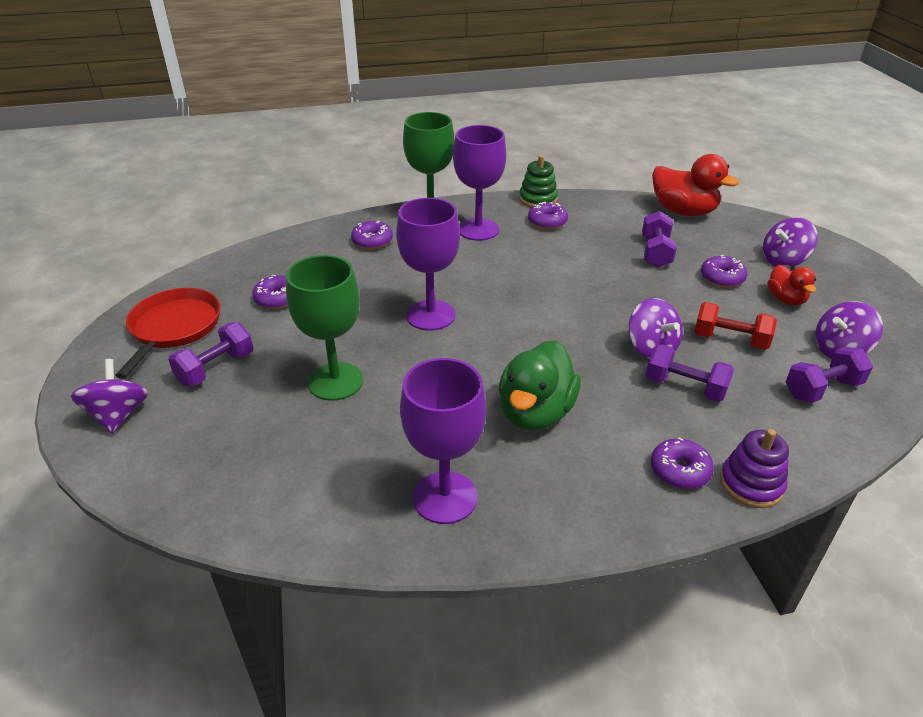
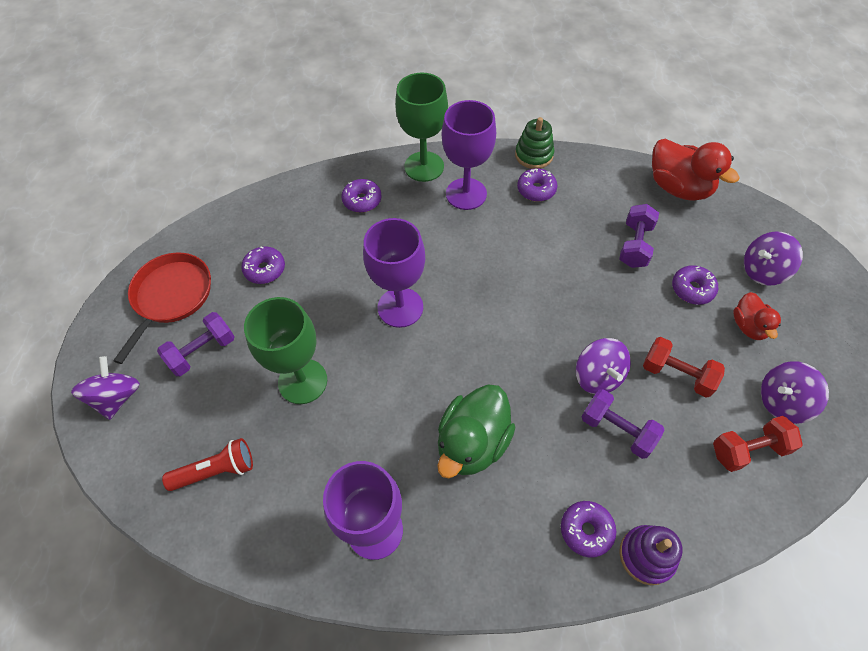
camera: 10 degrees right, 20 degrees up
(247, 466) = (216, 471): none -> red flashlight
(822, 389) = (748, 449): purple dumbbell -> red dumbbell

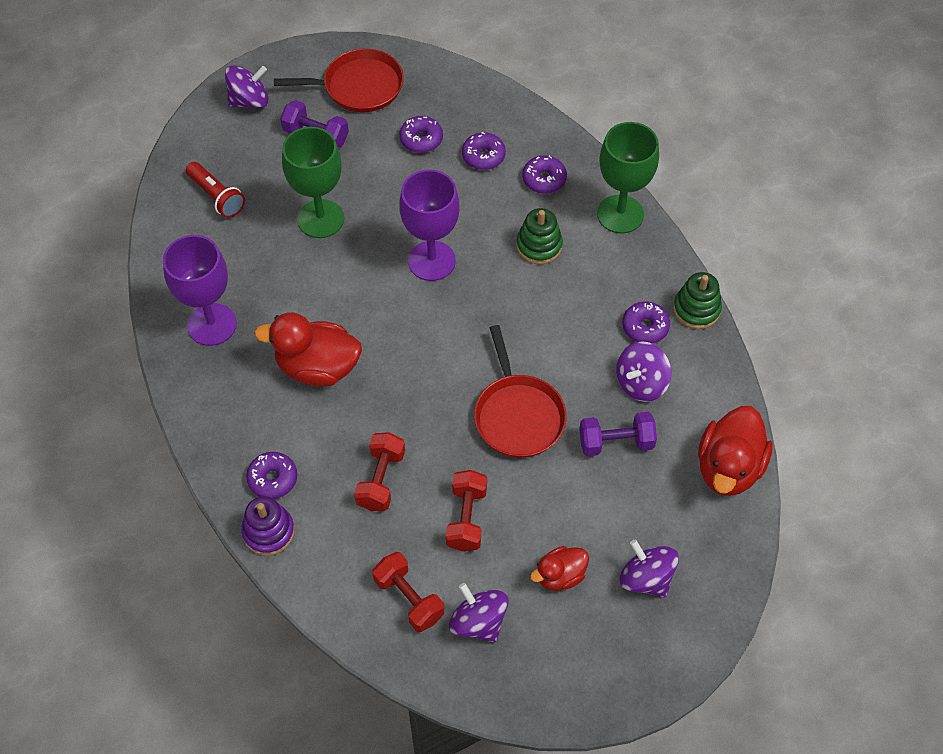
camera: 65 degrees right, 0 degrees up
(426, 227) = (539, 246): none -> green stacking toy
(466, 194) = (603, 265): purple goblet -> none
(472, 443) = (317, 367): green duck -> red duck
(586, 300) = (518, 415): none -> red pan
(598, 376) = (432, 449): purple spinning top -> purple spinning top (641, 383)
(617, 430) = (381, 480): purple dumbbell -> red dumbbell
(692, 289) = (583, 511): purple donut -> purple donut (483, 156)

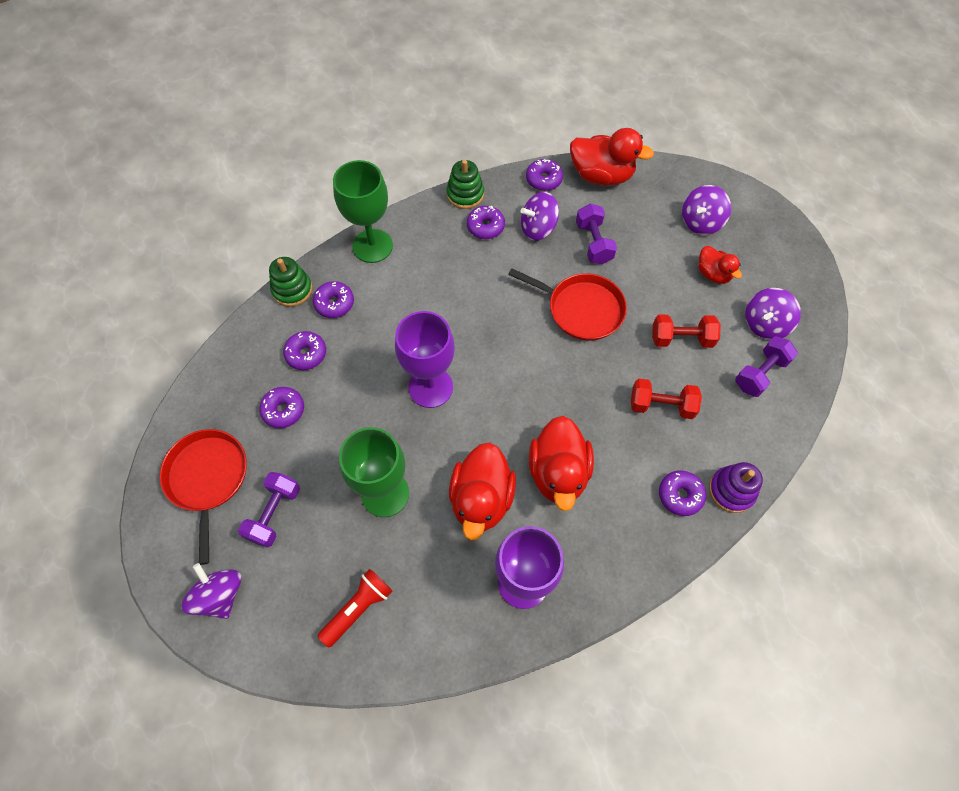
camera: 95 degrees left, 5 degrees up
(301, 297) = (481, 499): none -> red duck
(409, 598) = (760, 373): red dumbbell -> purple dumbbell
(518, 415) = (581, 309): red pan -> red pan turned 45 degrees clockwise
(539, 246) = (409, 303): green stacking toy -> green stacking toy (292, 290)
(641, 383) = (538, 228): purple spinning top -> purple spinning top turned 120 degrees clockwise
(721, 398) = (543, 179): none -> purple donut

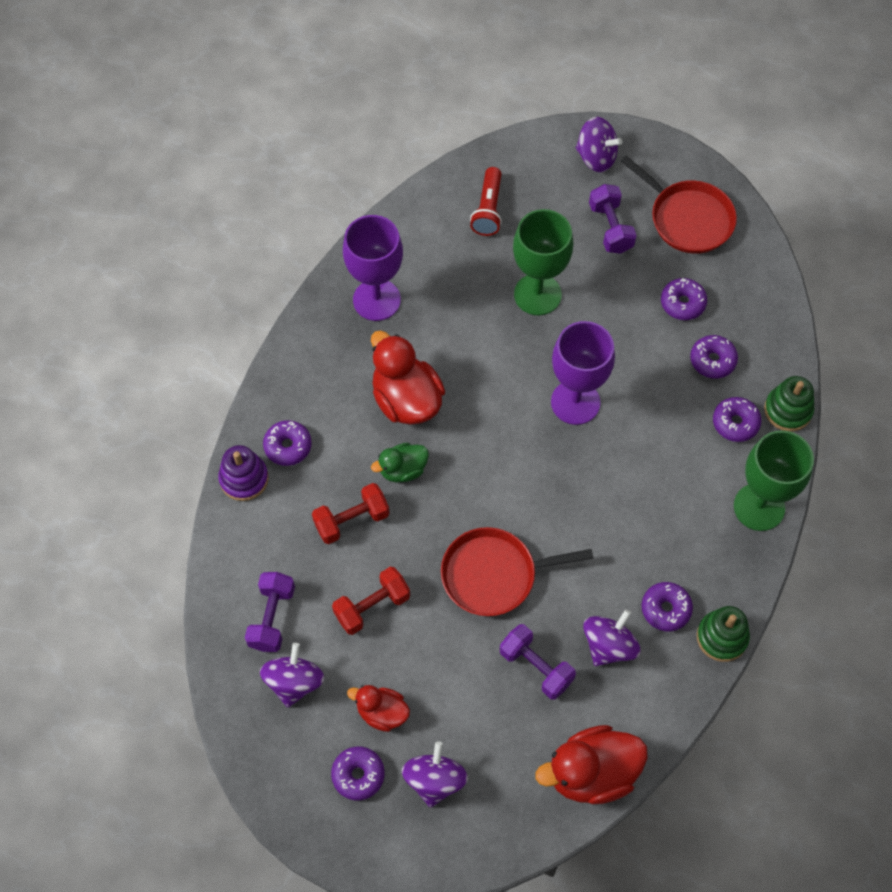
camera: 145 degrees right, 0 degrees up
(481, 499) = (456, 339): red duck -> none
(543, 179) = (653, 720): purple donut -> purple donut (358, 775)
(598, 419) = (402, 470): none -> green duck

